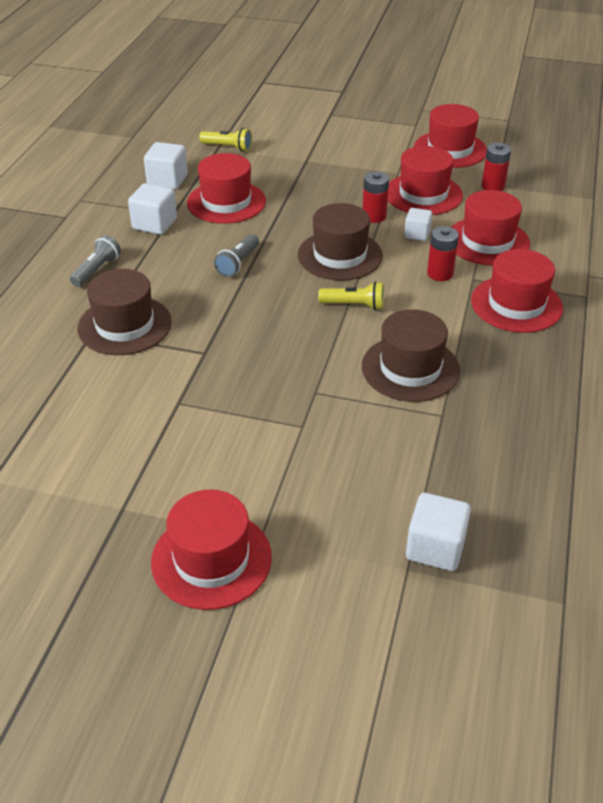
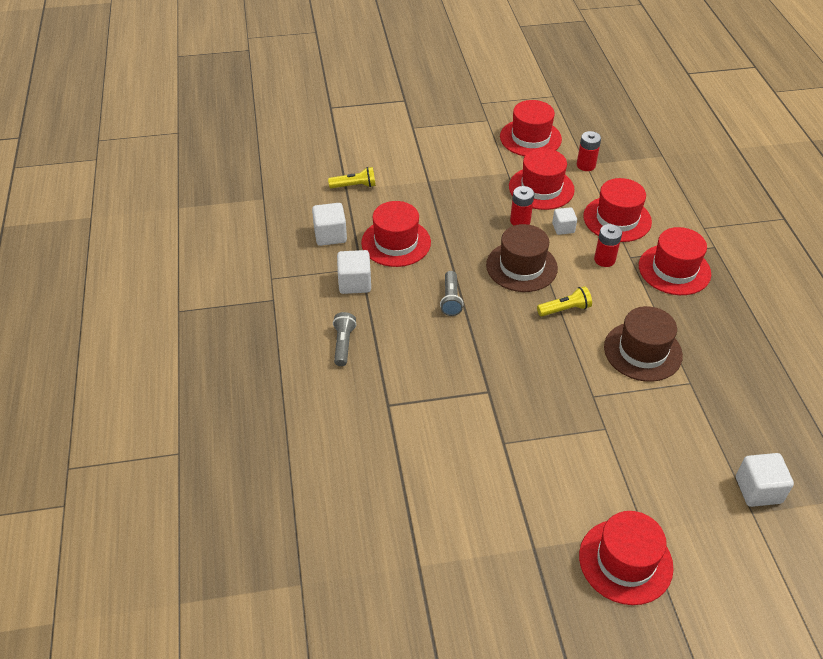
camera: 25 degrees left, 5 degrees up
(125, 325) = (408, 389): brown hat -> none

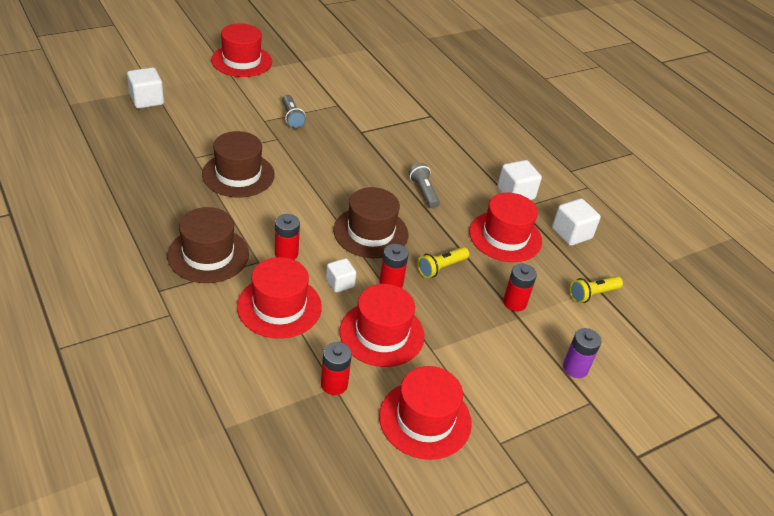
camera: 155 degrees right, 5 degrees down
(343, 344) = (490, 147): grey flashlight -> grey flashlight (292, 118)
(408, 145) = (575, 368): none -> purple battery
(424, 191) = (514, 302): none -> red battery
(565, 309) = (316, 199): yellow flashlight -> yellow flashlight (441, 268)
(674, 270) = (208, 255): red hat -> brown hat

